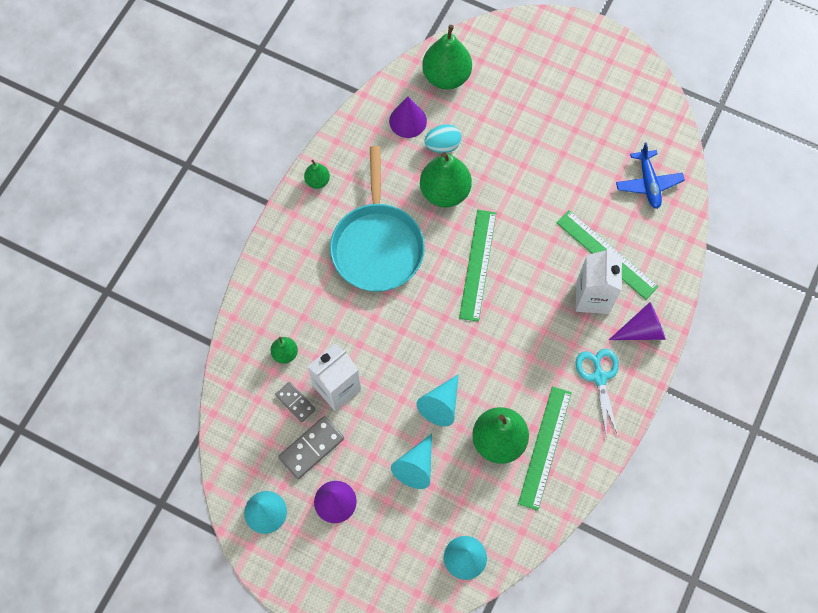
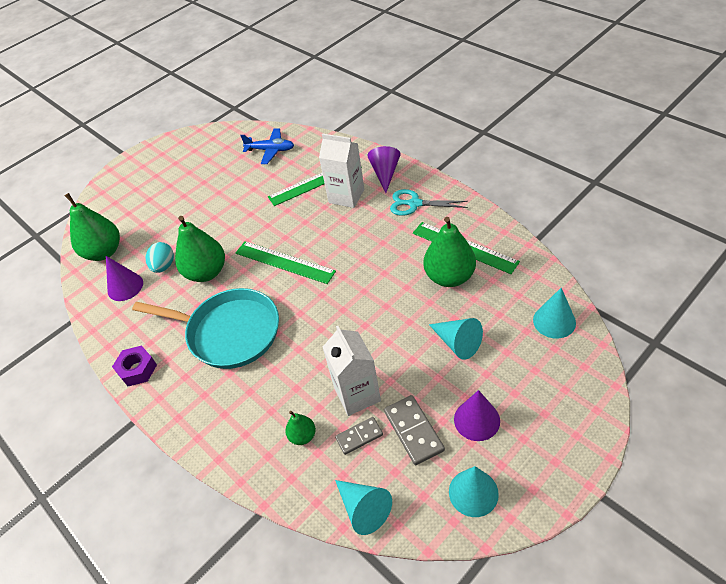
camera: 65 degrees left, 20 degrees down
(317, 181) = (137, 369): green pear -> purple nut
(441, 405) = (403, 312): turquoise cone -> turquoise cone (364, 509)

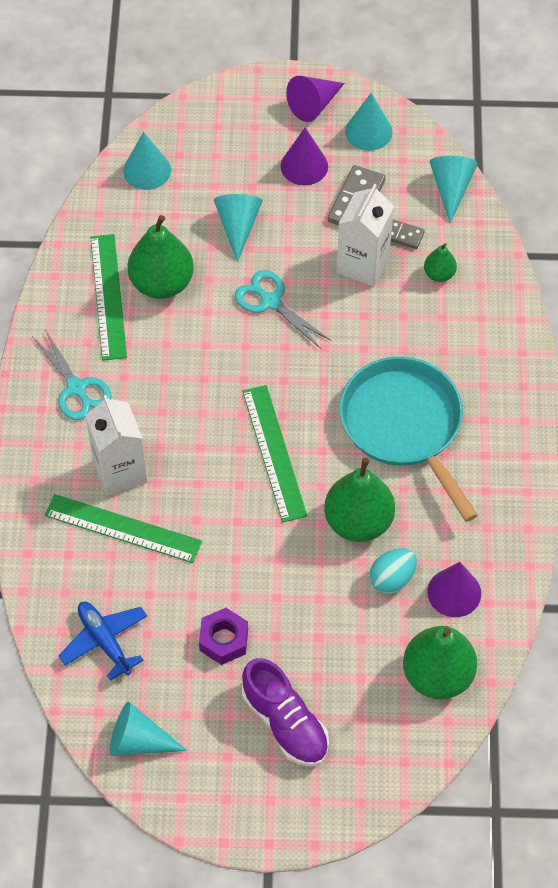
camera: 140 degrees left, 10 degrees up
(137, 369) = (520, 470): purple nut -> purple nut (223, 640)
(161, 187) = (285, 723): none -> purple shoe
(217, 140) = (138, 741): none -> turquoise cone
(381, 323) = (271, 302): none -> turquoise scissors
(385, 173) = (46, 458): purple cone -> purple cone (313, 105)

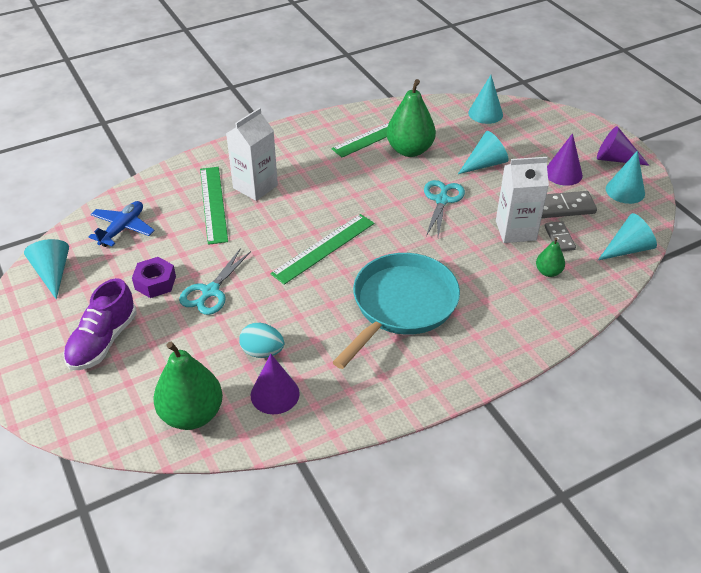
camera: 60 degrees right, 15 degrees down
(76, 388) = (302, 147): turquoise scissors -> turquoise scissors (210, 292)
(358, 522) = (299, 313): green pear -> none

